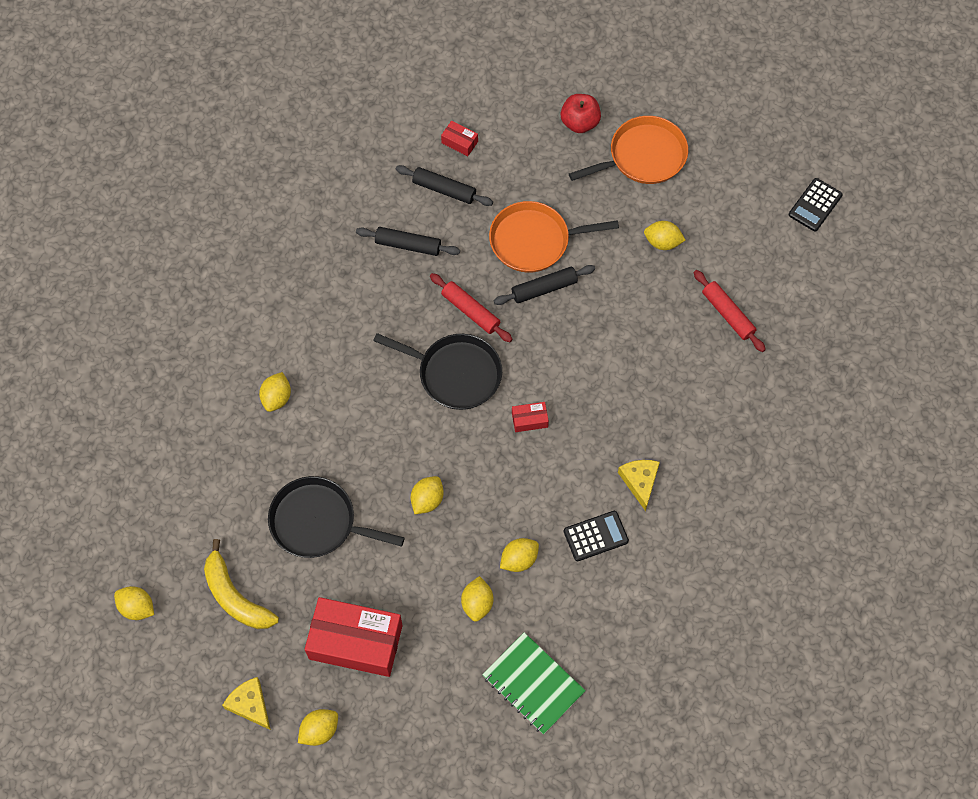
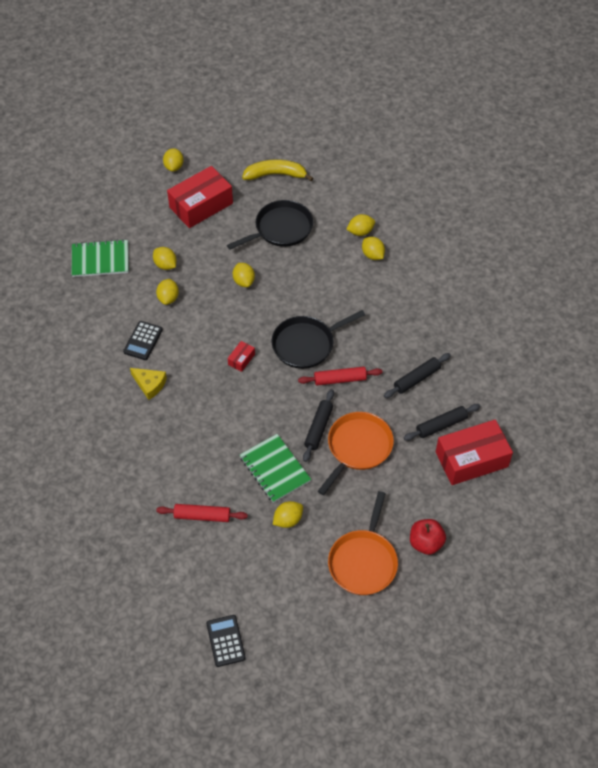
camera: 130 degrees right, 10 degrees down
(137, 607) = (309, 137): yellow lemon -> yellow lemon (360, 232)
(250, 705) = (215, 150): yellow cheese -> none
(459, 142) = (471, 459): red box -> red box, size x2.35
(623, 292) = (275, 469): none -> green notebook

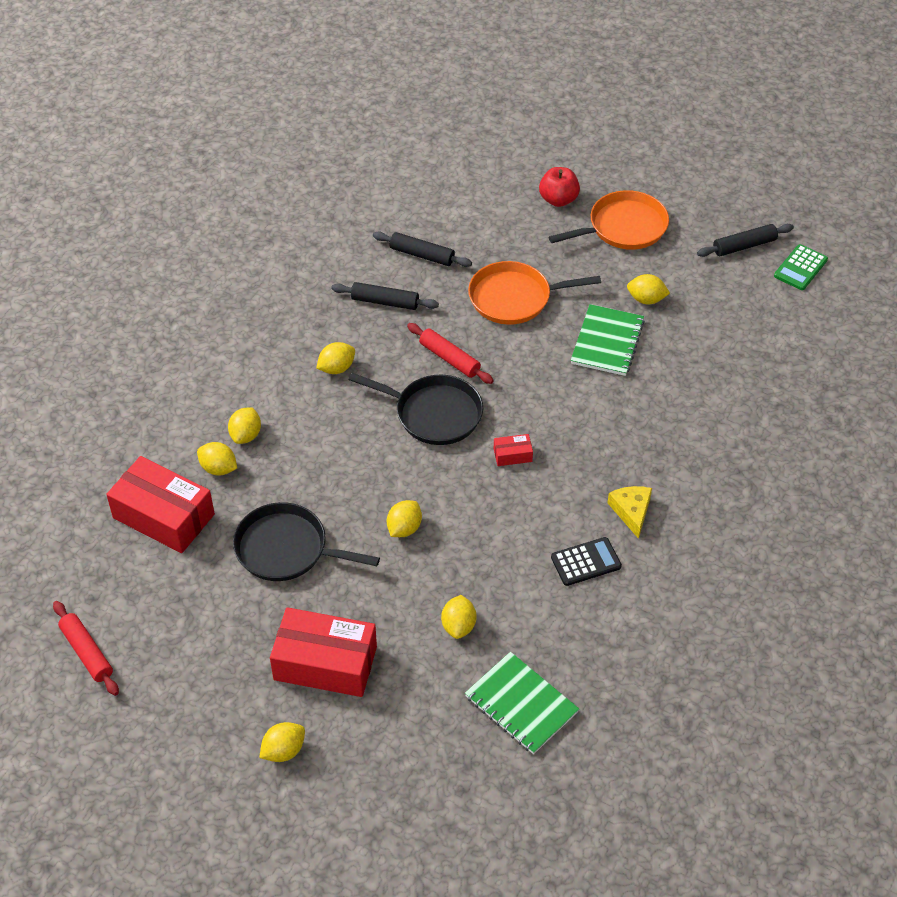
camera: 130 degrees left, 5 degrees down
(168, 298) = (503, 584): yellow lemon -> yellow lemon (336, 368)
(202, 516) = (716, 361): red rolling pin -> red rolling pin (86, 652)
(225, 641) = (800, 268): black calculator -> green calculator
(275, 175) = (195, 619): yellow banana -> none
(318, 428) = (525, 339): black rolling pin -> black rolling pin (744, 246)
(471, 459) = (437, 215): red box -> red box (164, 516)

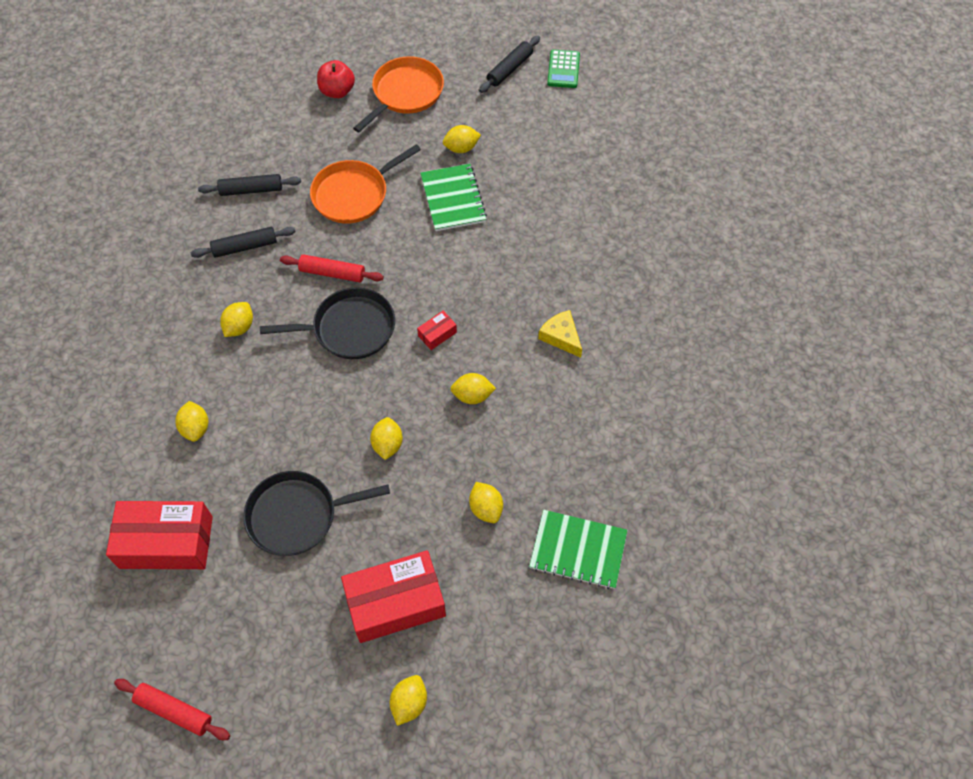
camera: 30 degrees left, 10 degrees up
(218, 468) = (190, 471): yellow lemon -> yellow lemon (472, 396)
(586, 562) = (552, 399): black calculator -> none

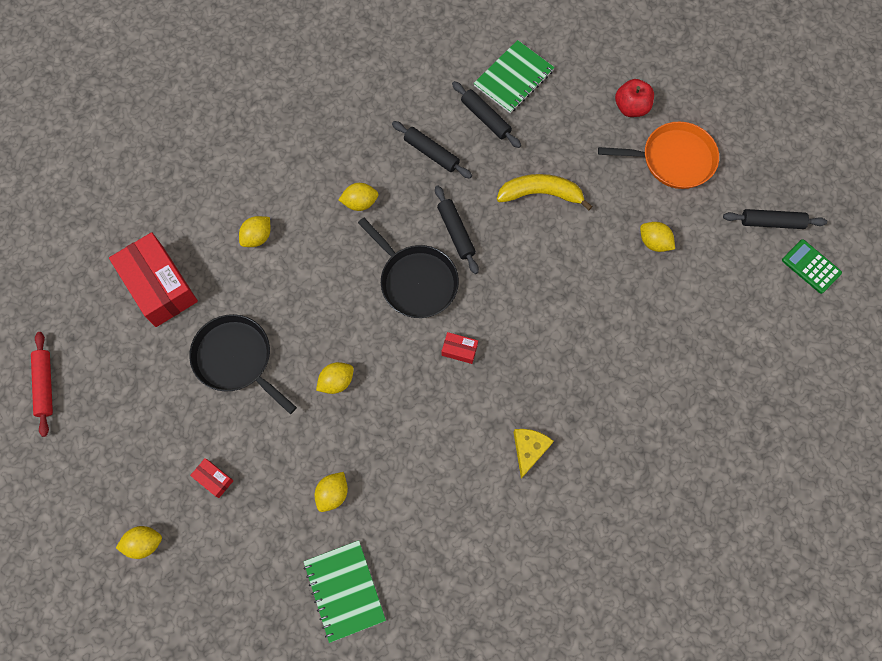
camera: 55 degrees right, 10 degrees up
(332, 273) = (456, 232): red rolling pin -> black rolling pin
(353, 194) = (540, 194): orange pan -> yellow banana
(395, 602) = (214, 479): red box -> red box, size x0.43
(453, 199) = (597, 271): green notebook -> green notebook (513, 78)
(472, 396) = (423, 416): yellow lemon -> none
(563, 69) = (811, 266): green calculator -> green calculator turned 75 degrees clockwise

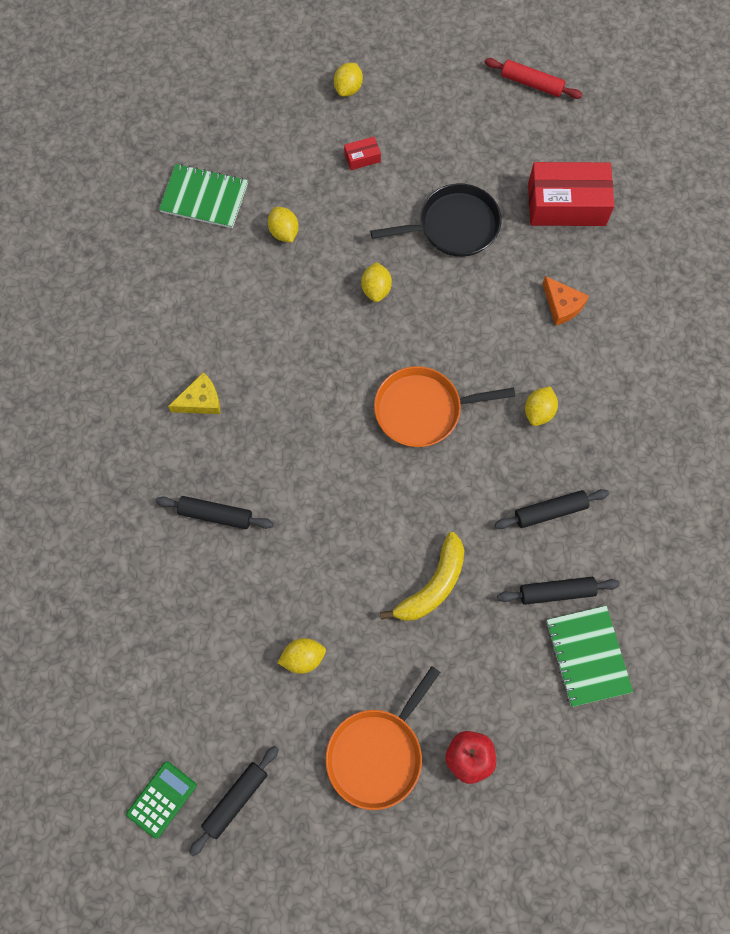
camera: 125 degrees right, 0 degrees up
(257, 237) = (562, 305): yellow lemon -> orange cheese
(416, 281) = (422, 410): black pan -> orange pan
(456, 232) = (447, 477): black rolling pin -> black rolling pin (215, 514)
(459, 350) = (330, 403): red box -> none
(529, 449) = (200, 400): yellow cheese -> yellow cheese turned 75 degrees counterclockwise
(811, 266) = (162, 799): green calculator -> green calculator turned 45 degrees counterclockwise

